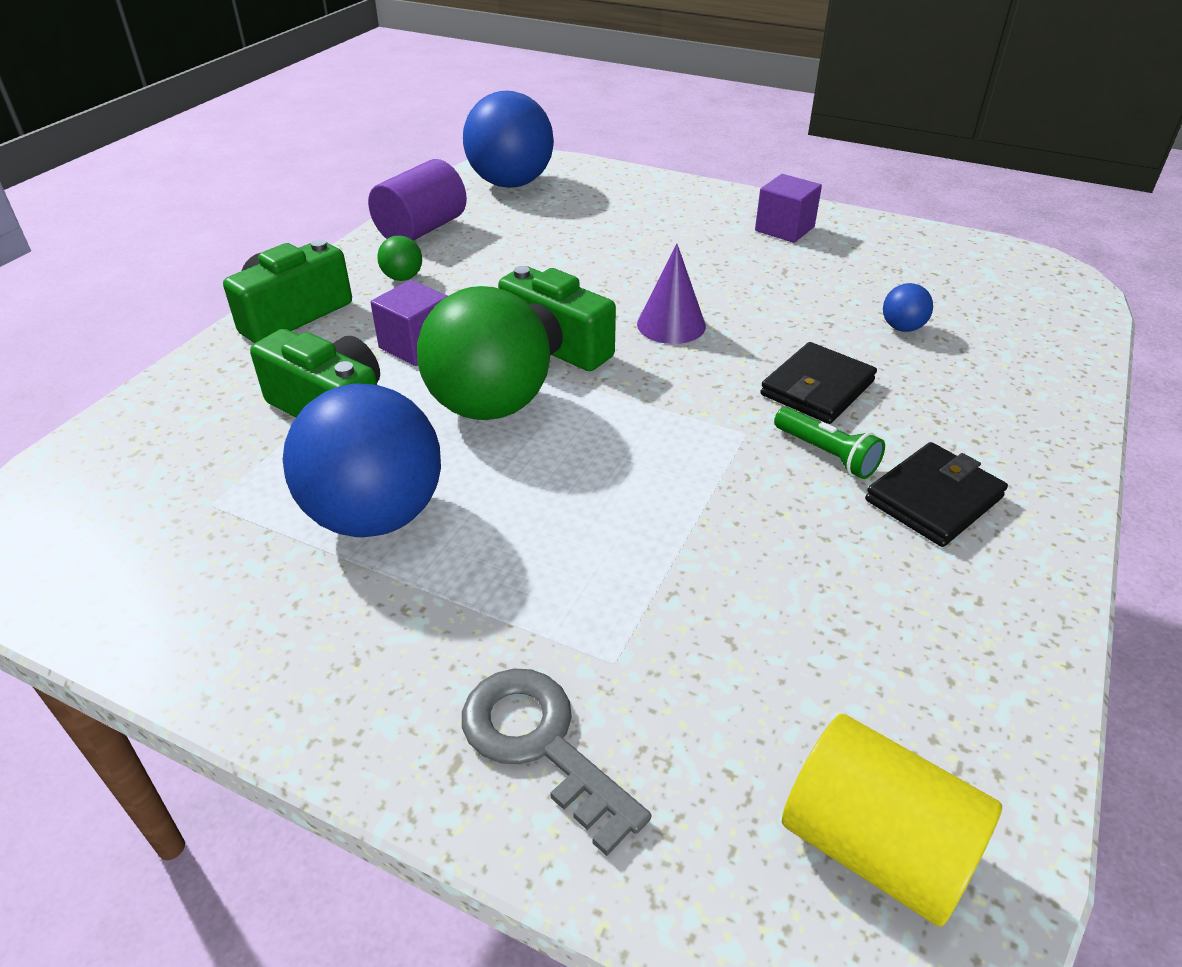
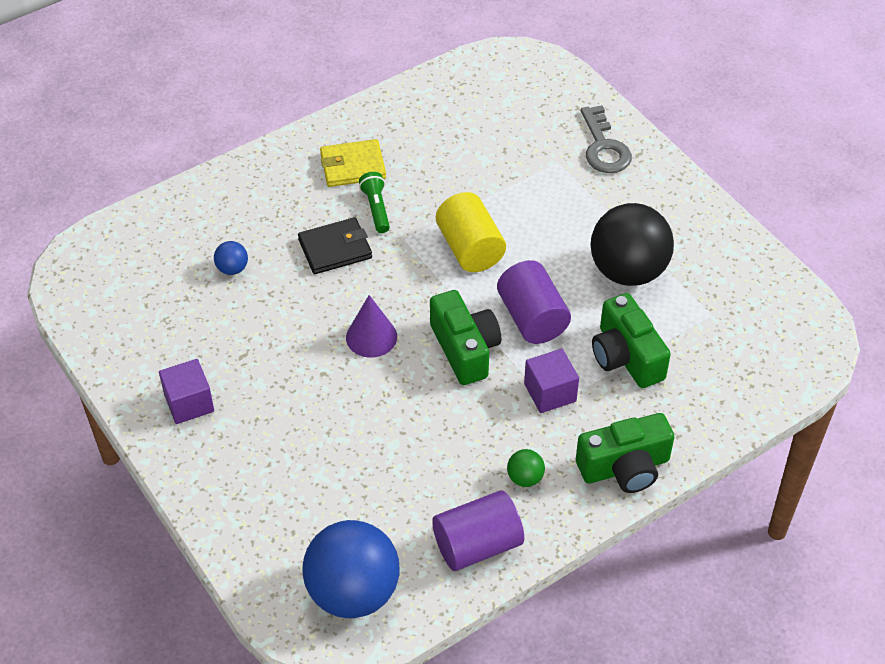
camera: 150 degrees left, 10 degrees up
(375, 515) = (628, 271): blue ball -> black ball
(488, 406) = (532, 318): green ball -> purple cylinder
(875, 846) = (513, 78): yellow cylinder -> yellow cylinder (470, 248)
(934, 499) = (353, 166): black wallet -> yellow wallet

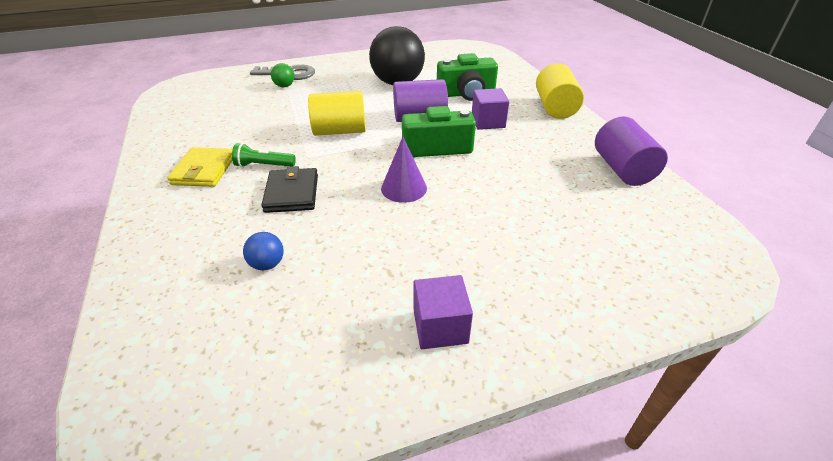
camera: 75 degrees left, 10 degrees down
(353, 592) = (680, 238): blue ball -> none
(525, 478) = (561, 142): green ball -> green ball (284, 86)
(624, 467) = (555, 107): green camera -> yellow cylinder

